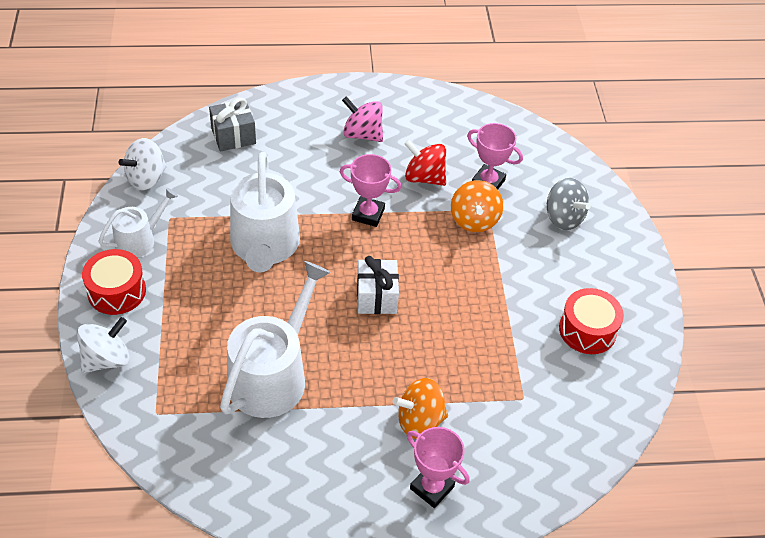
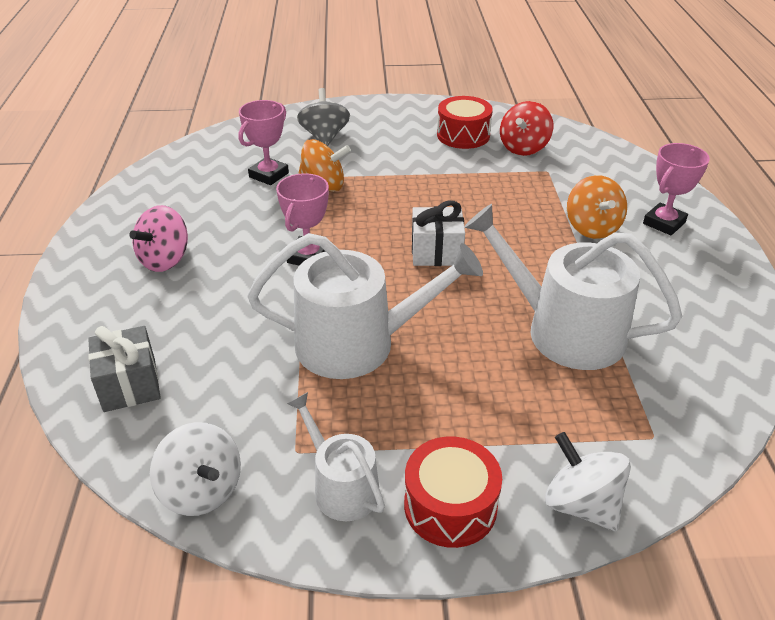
camera: 85 degrees left, 10 degrees down
(424, 177) = (253, 215): red spinning top -> red spinning top (523, 148)
(563, 218) = (324, 137): grey spinning top -> grey spinning top turned 60 degrees counterclockwise

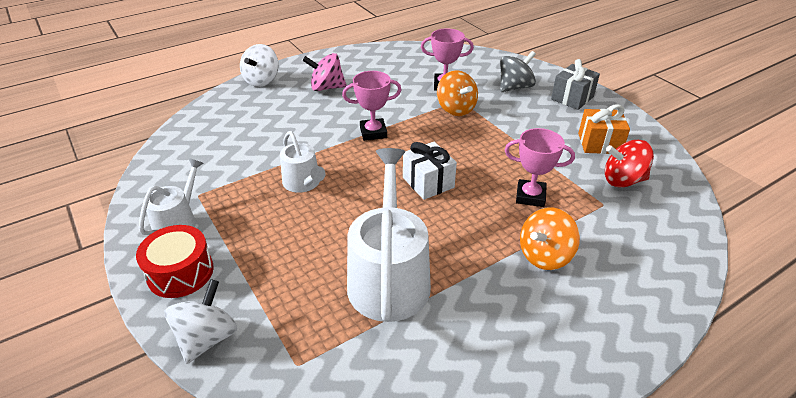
camera: 60 degrees right, 0 degrees up
(130, 385) = (219, 121): grey gift -> grey gift (572, 98)
(201, 490) = (155, 174): white spinning top -> white spinning top (262, 80)
(357, 343) = (303, 183): white watering can -> white watering can, size x0.56
(463, 135) = (599, 143): red drum -> orange gift
(664, 223) = (605, 303): pink trophy -> pink trophy (530, 196)

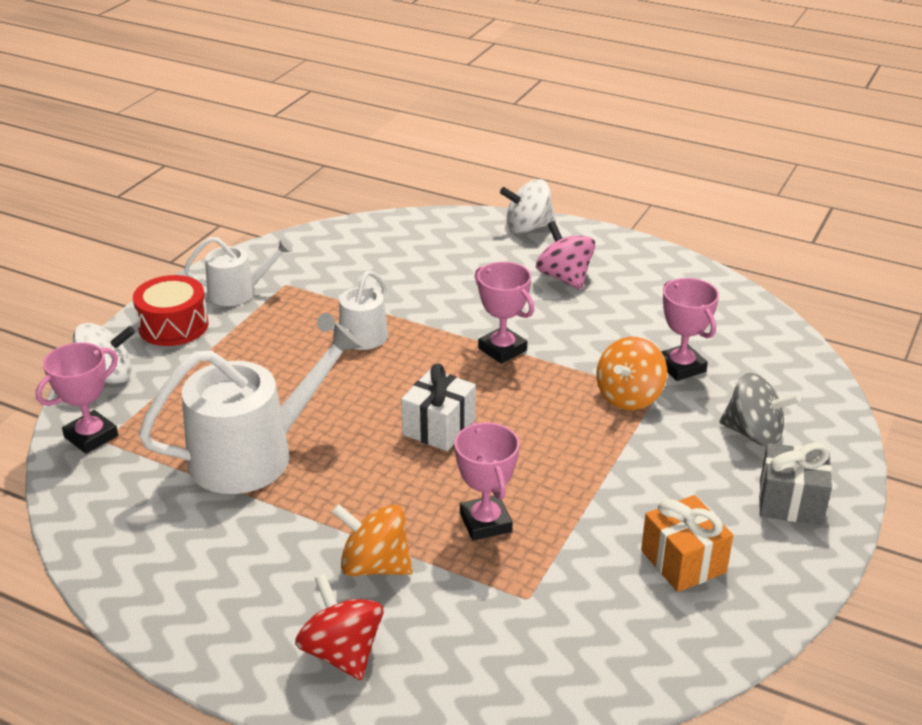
camera: 60 degrees right, 5 degrees down
(283, 373) = (91, 436): none -> pink trophy
(623, 180) = (605, 607): red spinning top -> red spinning top (342, 652)

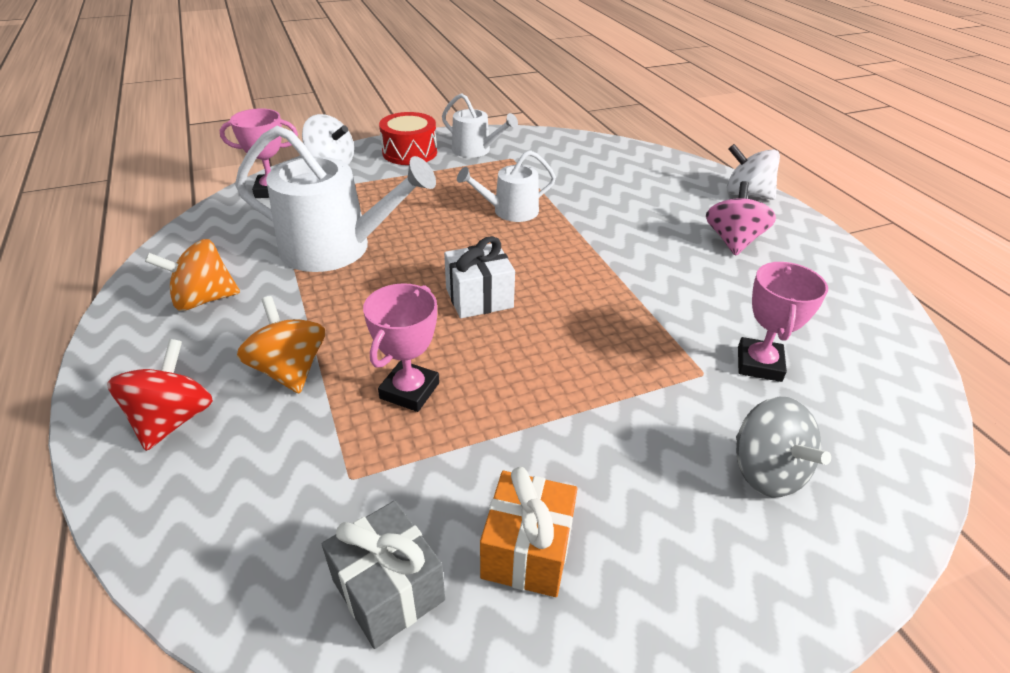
camera: 40 degrees right, 5 degrees up
(502, 349) = (607, 268): pink trophy -> none
(629, 397) = (672, 362): orange spinning top -> orange spinning top (204, 299)
(790, 502) = (725, 573): grey gift -> grey gift (388, 590)

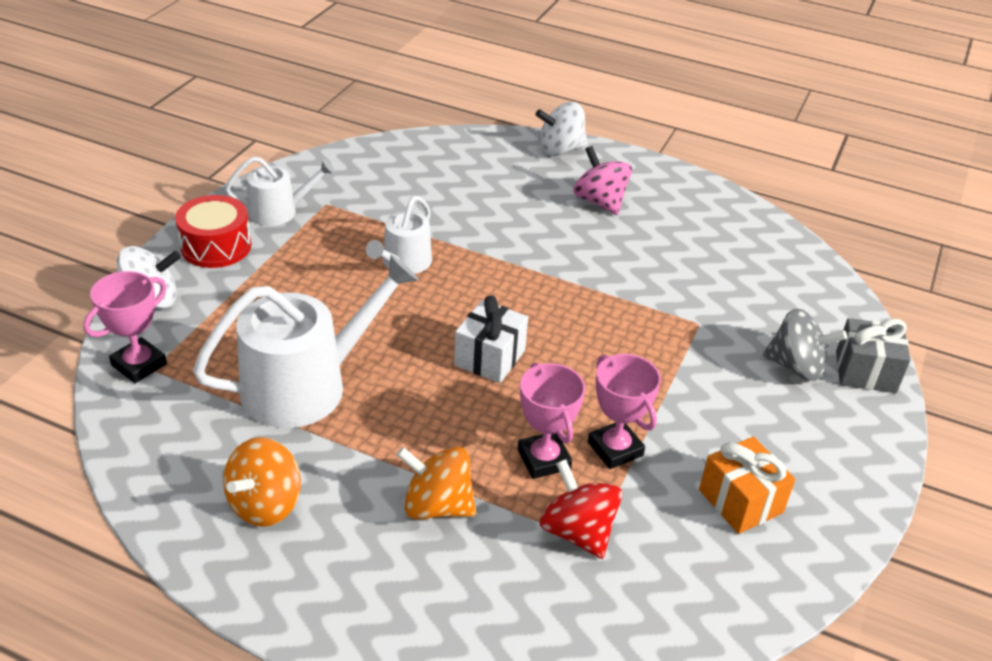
camera: 45 degrees left, 0 degrees up
(173, 419) = (411, 600): red spinning top -> red spinning top (577, 532)
(388, 590) = (702, 578): grey gift -> grey gift (865, 372)
(759, 364) = (720, 296): pink trophy -> pink trophy (615, 449)

